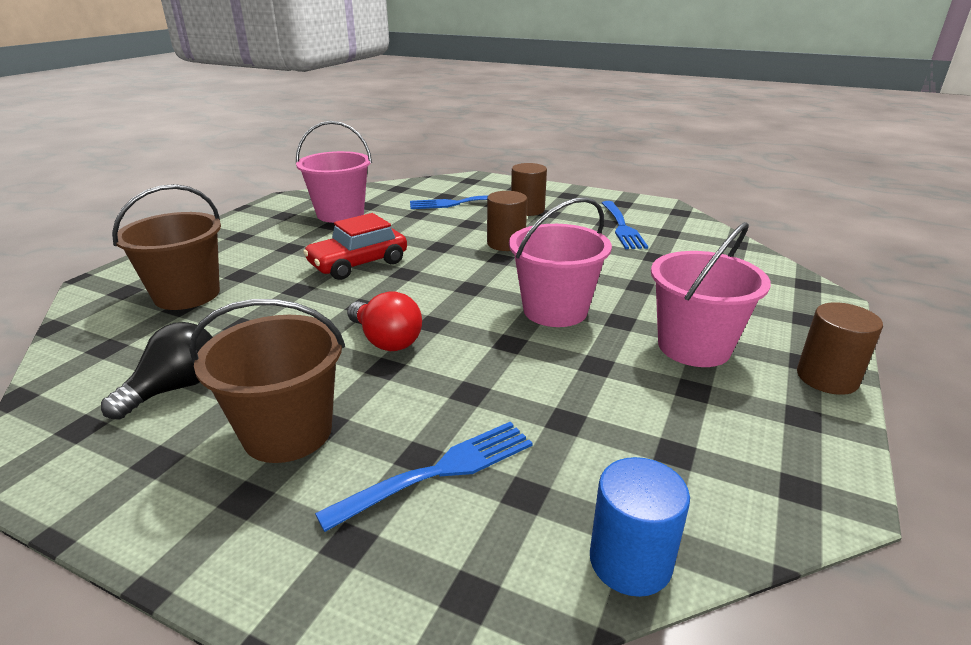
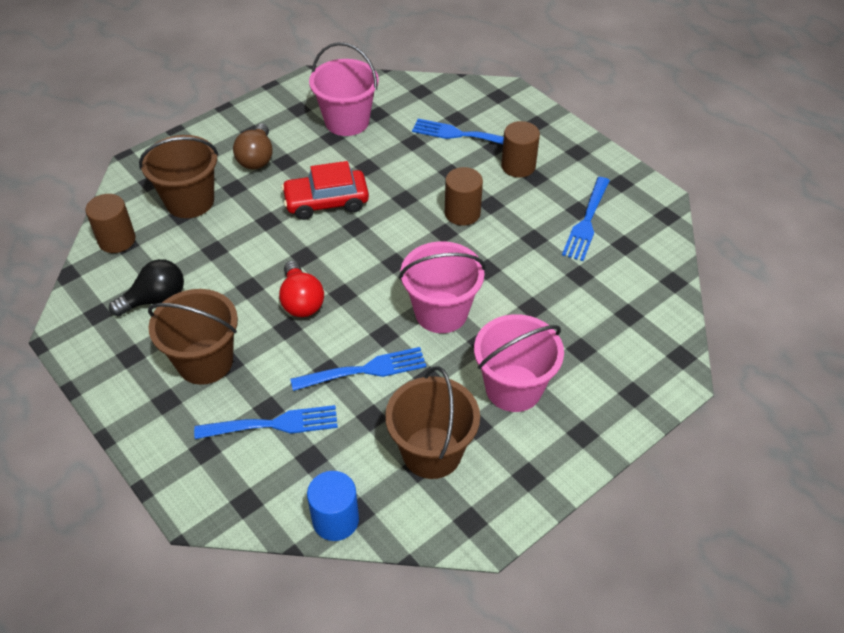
camera: 25 degrees right, 20 degrees up
(256, 250) = (257, 158): none -> brown light bulb
(516, 378) = (365, 370): none -> blue fork
(674, 431) = (432, 452): none -> brown bucket
(827, 378) = (582, 453): brown cylinder -> brown cylinder (117, 240)

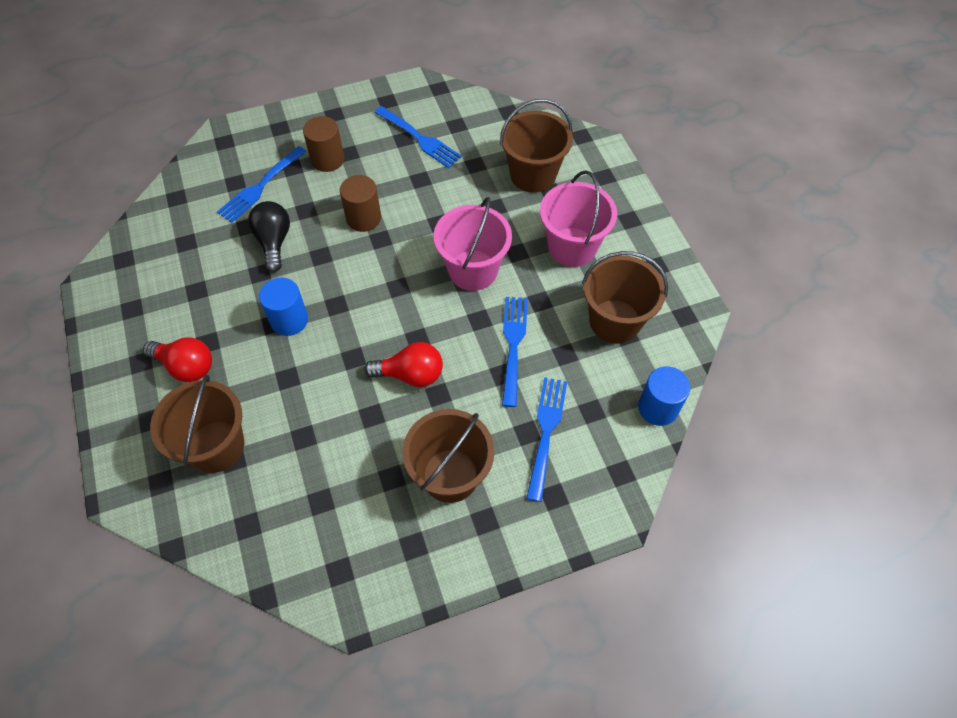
camera: 70 degrees left, 10 degrees up
(117, 240) = (236, 534): brown cylinder -> none
(155, 299) = (347, 507): black light bulb -> black light bulb (274, 242)
(257, 158) = (186, 366): brown light bulb -> red light bulb
(326, 202) = (289, 320): red car -> blue cylinder
(347, 121) = (181, 271): pink bucket -> none
(595, 327) = (533, 175): none -> brown bucket

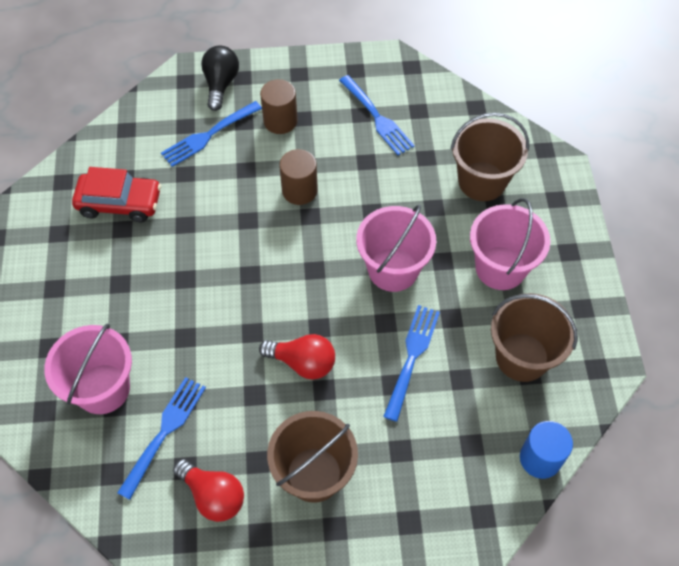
camera: 15 degrees right, 0 degrees up
(186, 366) = (94, 303): red light bulb -> red light bulb (213, 496)
(187, 267) = (120, 203): none -> red car
(216, 446) = (103, 389): brown bucket -> pink bucket
(274, 242) = (207, 196): black light bulb -> black light bulb (220, 84)
(289, 320) = (201, 279): blue cylinder -> none
(546, 432) = (420, 455): blue fork -> blue fork (164, 432)

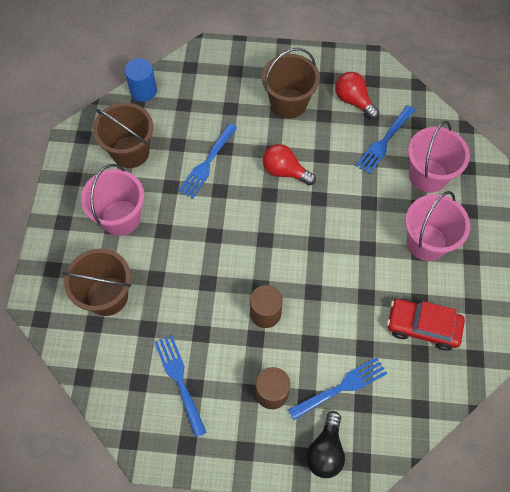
camera: 170 degrees left, 5 degrees up
(393, 269) = (203, 229): pink bucket -> pink bucket (426, 242)

